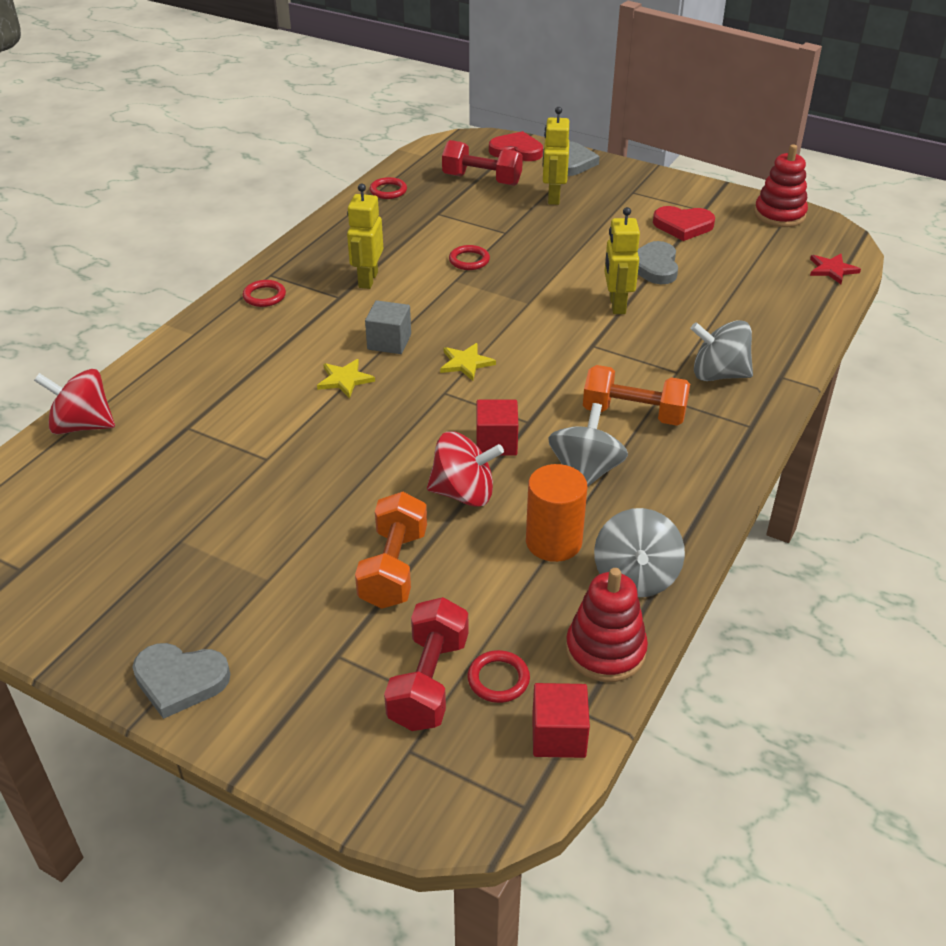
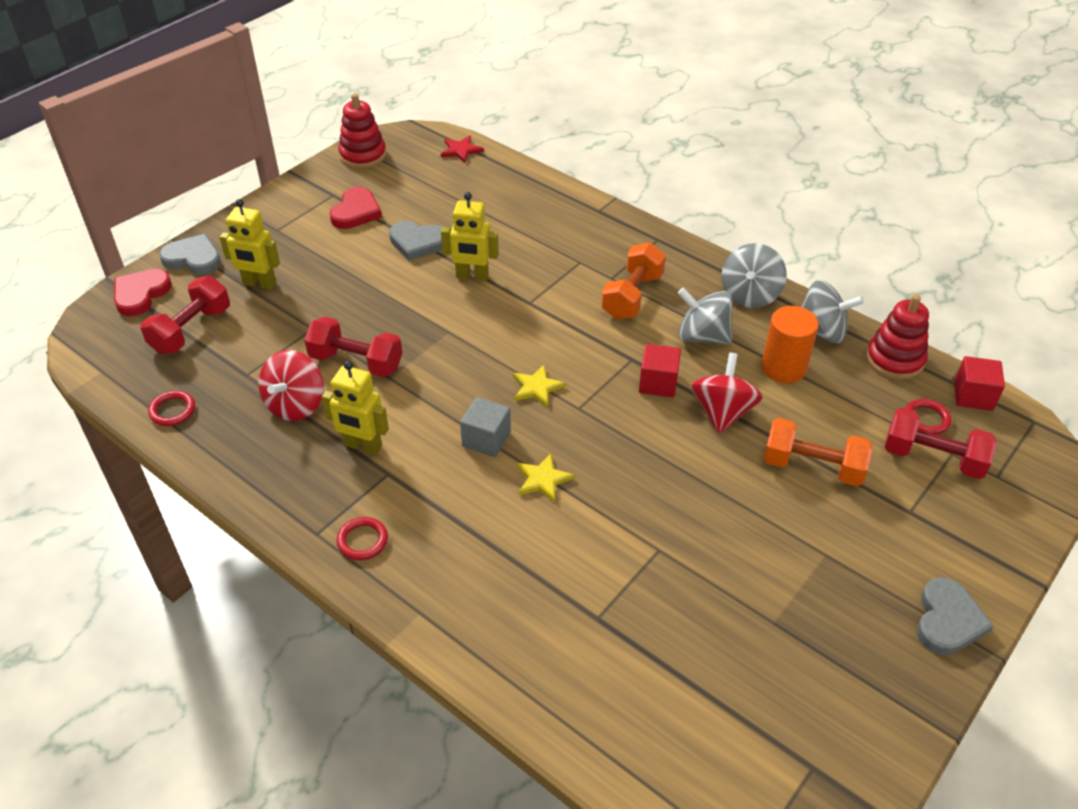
camera: 80 degrees left, 5 degrees up
(82, 425) = (578, 723): red spinning top -> red spinning top (296, 404)
(469, 260) = (356, 362): red ring -> red dumbbell
(718, 374) = (589, 241): grey spinning top -> grey spinning top (750, 295)

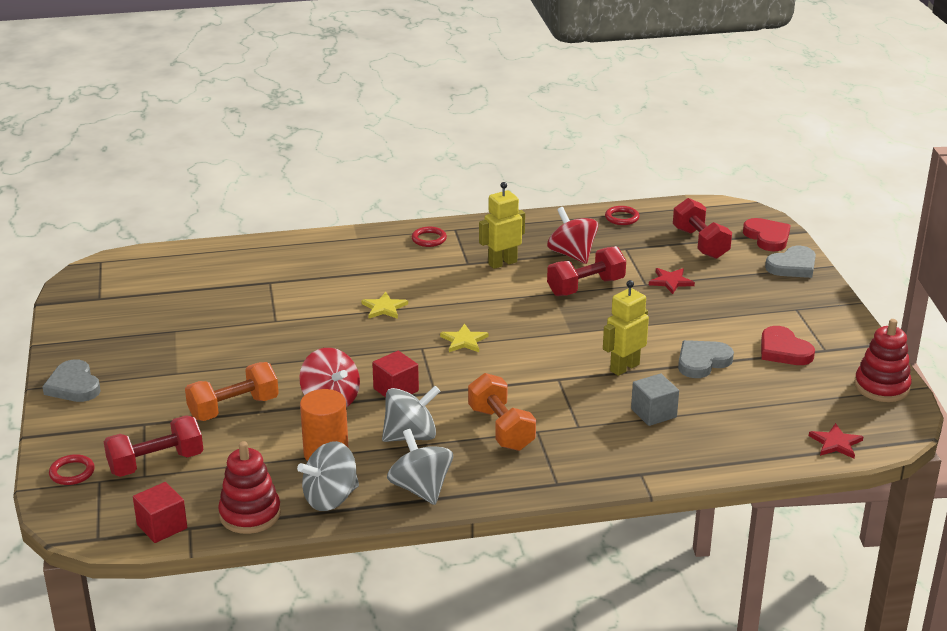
camera: 130 degrees right, 15 degrees down
(259, 283) = (727, 281): yellow robot -> none
(293, 315) = (670, 281): none -> red star
(486, 439) = (446, 303): grey cube -> grey cube (653, 413)
(926, 419) = (184, 486): red ring -> red ring (72, 472)

